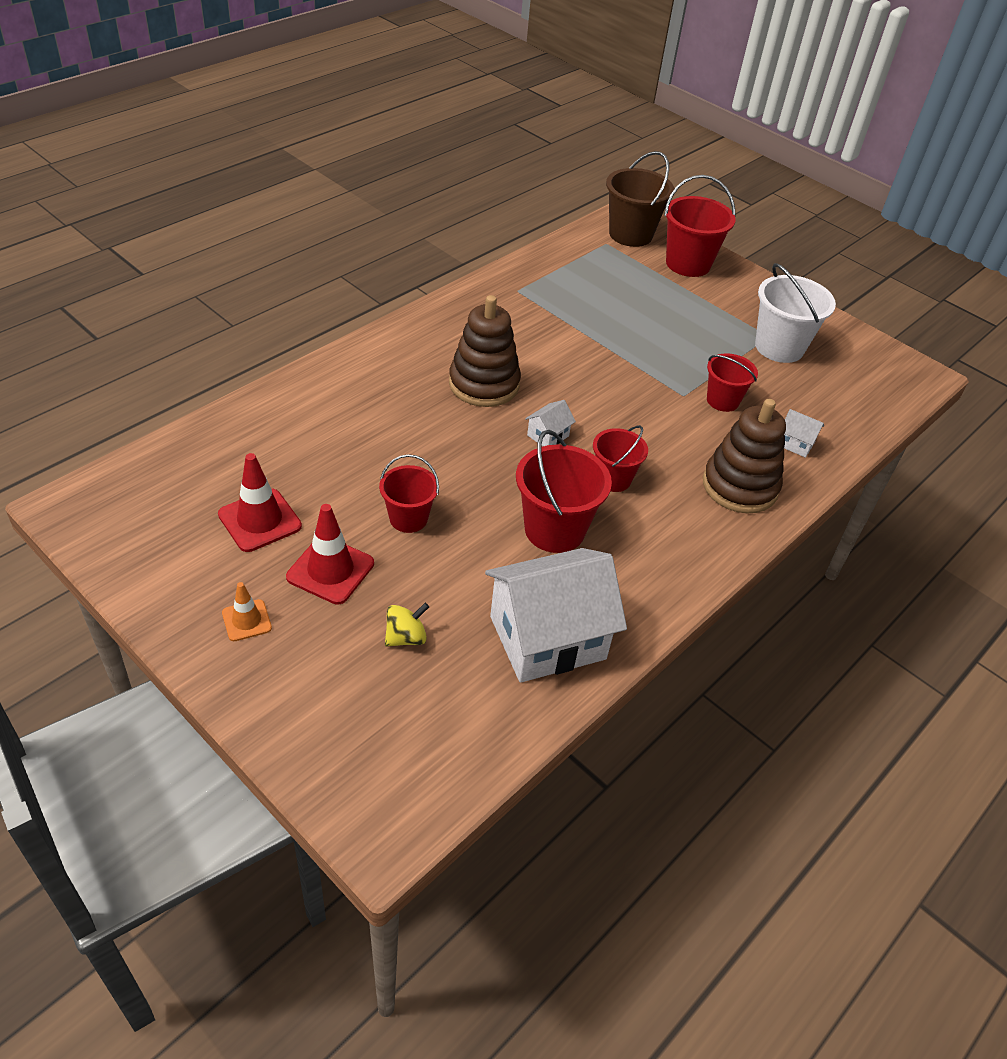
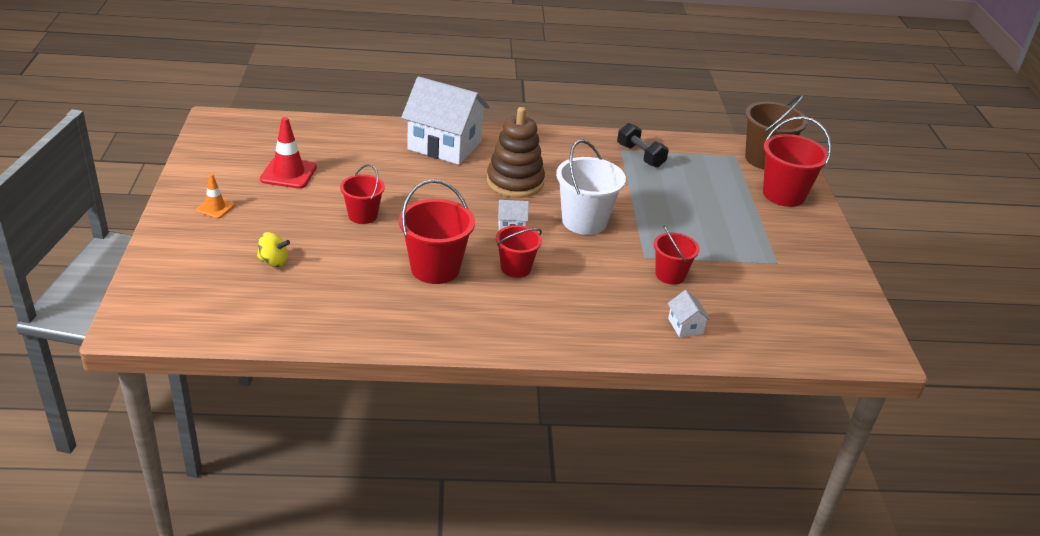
camera: 45 degrees right, 10 degrees down
(330, 570) = (286, 212): red traffic cone -> none
(540, 288) = (640, 156): none -> black dumbbell
(548, 637) = (344, 310): white house -> white house (445, 145)
(740, 486) = (598, 321): brown stacking toy -> none
(779, 347) = (774, 272): white bucket -> white bucket (584, 221)

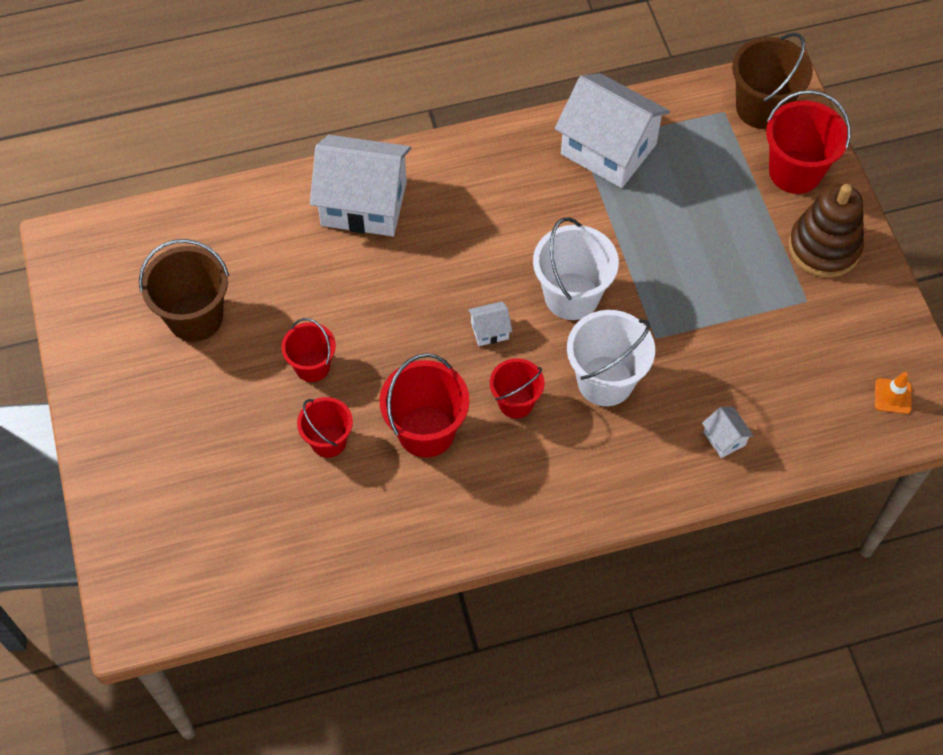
camera: 10 degrees left, 25 degrees up
(215, 208) = (135, 406): orange traffic cone -> orange traffic cone (893, 396)
(273, 261) = (242, 476): yellow spinning top -> none
(288, 173) = (195, 317): red traffic cone -> brown bucket
(515, 182) = (470, 248): brown stacking toy -> brown stacking toy (824, 247)
(594, 272) = (605, 381): none -> white bucket
(640, 156) = (608, 149): black dumbbell -> white house
(670, 275) = (690, 360): red bucket -> red bucket (328, 441)

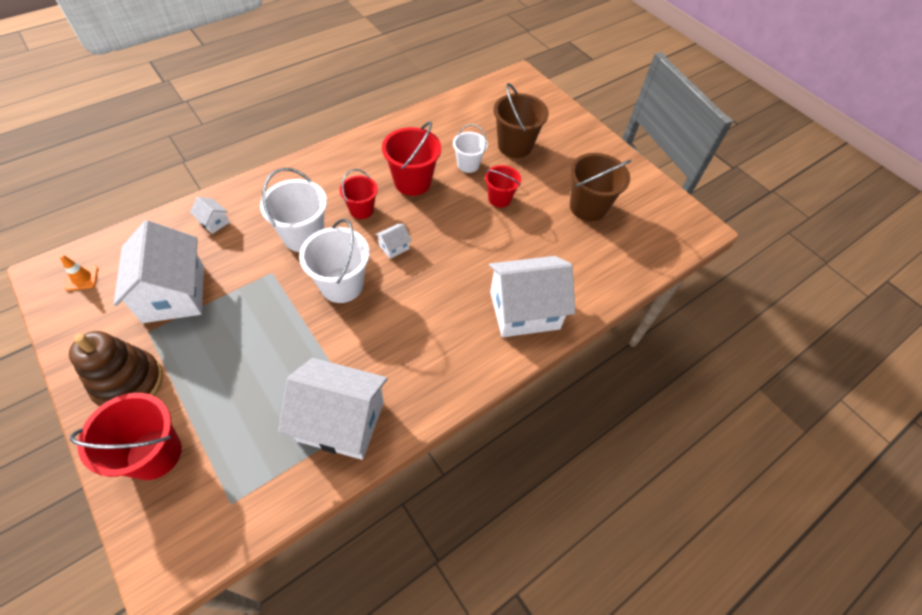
camera: 155 degrees right, 5 degrees down
(328, 441) = (468, 164): red bucket -> white bucket
(761, 108) = (189, 522): brown bucket -> brown bucket (515, 146)
(778, 342) = (174, 293): none -> white house

